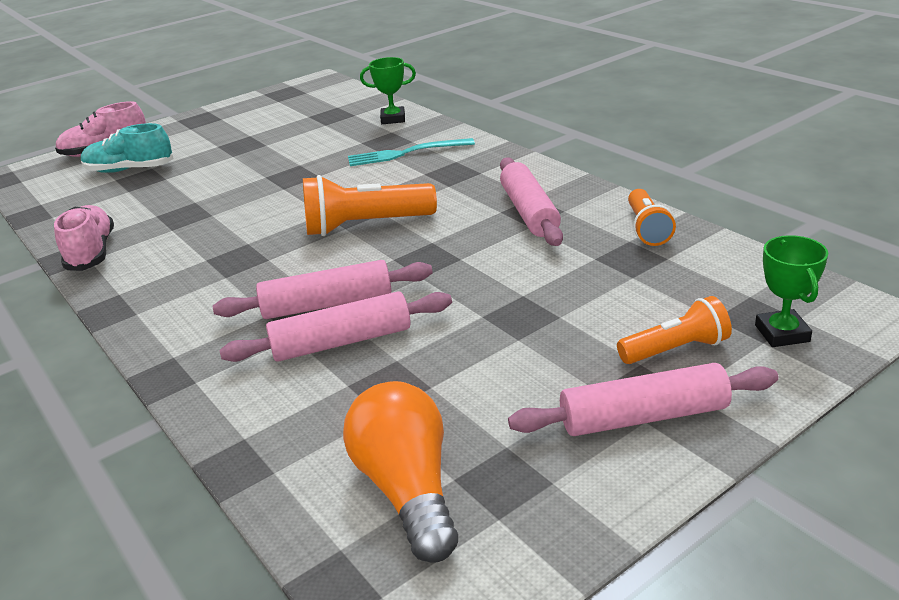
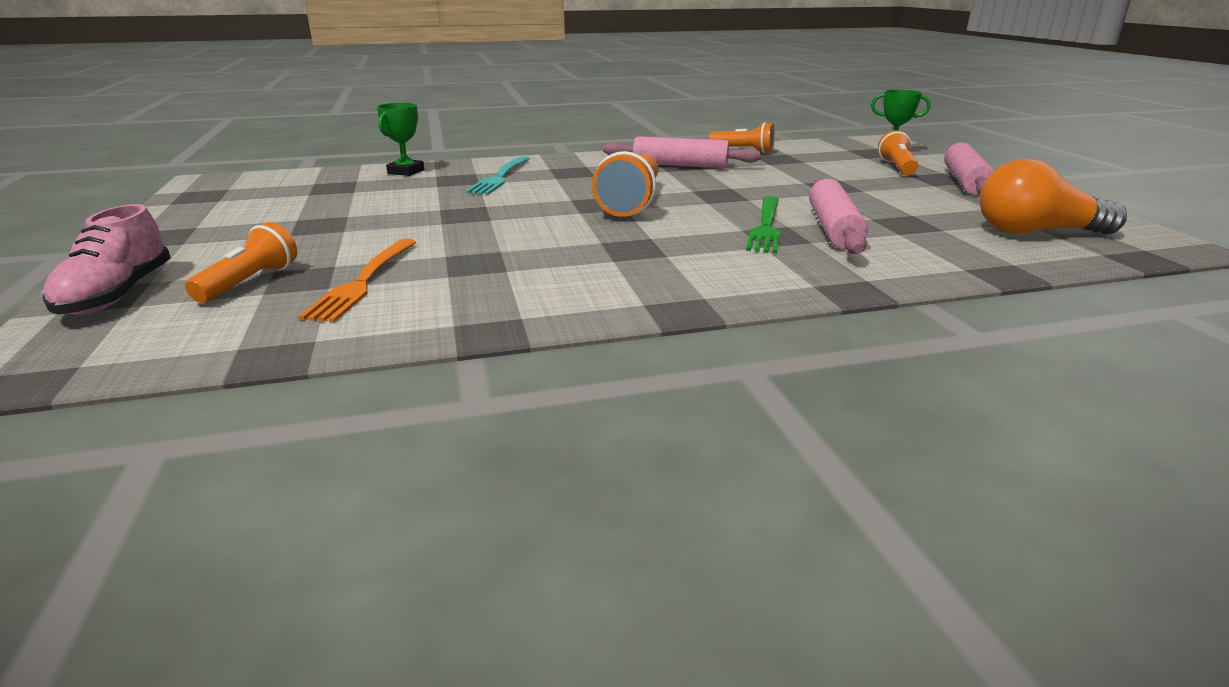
camera: 70 degrees left, 5 degrees down
(92, 253) = (501, 315): pink shoe -> none
(130, 170) = (250, 282): turquoise shoe -> orange flashlight
(137, 196) = (363, 282): none -> orange fork
(327, 304) = (766, 227): pink rolling pin -> green fork

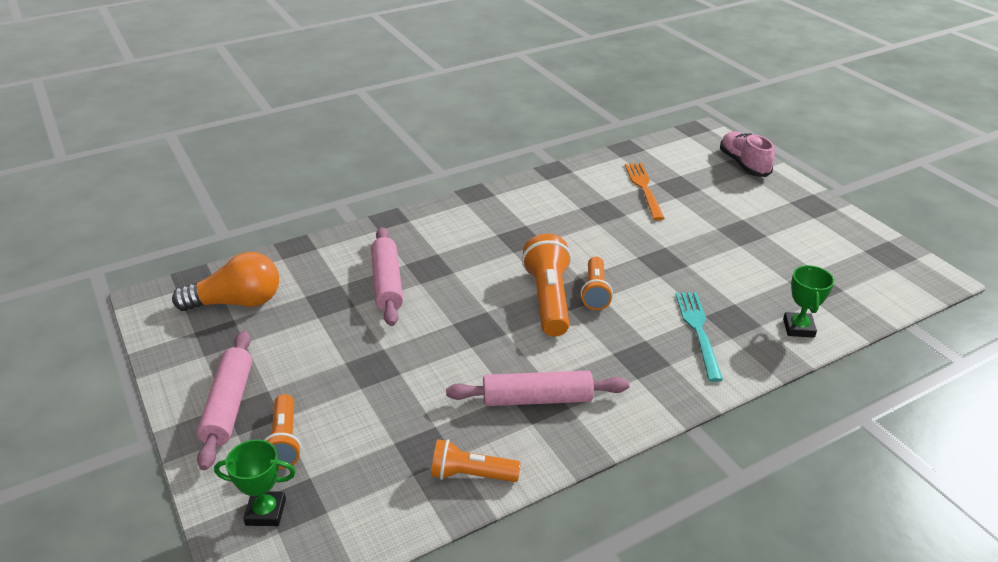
camera: 165 degrees right, 10 degrees up
(250, 282) = (698, 180): orange flashlight -> orange flashlight (595, 292)
(766, 227) = (436, 278): green fork -> none

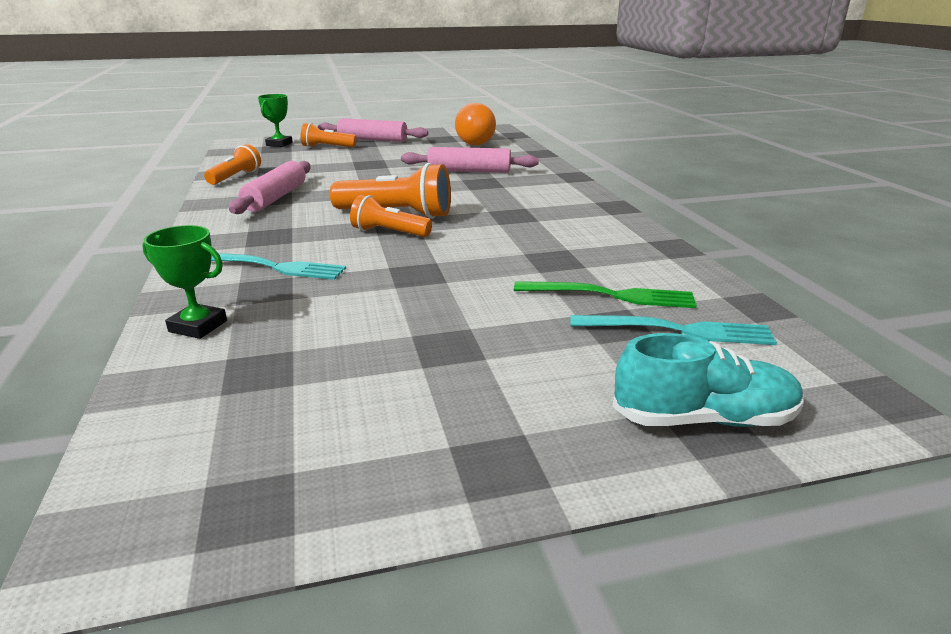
camera: 105 degrees right, 10 degrees down
(643, 188) = (612, 295): orange fork -> green fork
(671, 168) = (680, 330): none -> turquoise fork
(743, 164) = (703, 419): pink shoe -> turquoise shoe

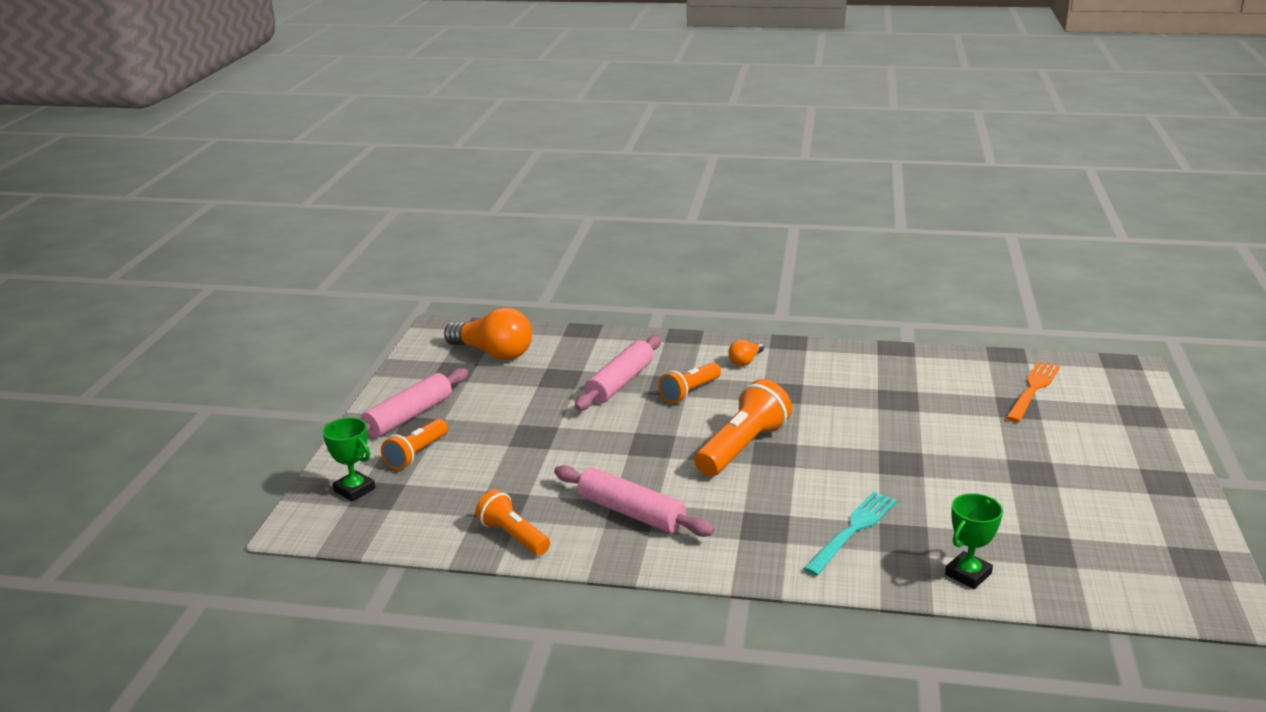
camera: 65 degrees left, 0 degrees up
(389, 233) = (794, 460): orange flashlight -> orange flashlight (690, 392)
(556, 197) = (745, 361): none -> orange light bulb
(612, 295) = (973, 395): green fork -> none
(680, 330) = (1033, 389): turquoise fork -> orange fork
(703, 419) = (1134, 414): turquoise shoe -> none

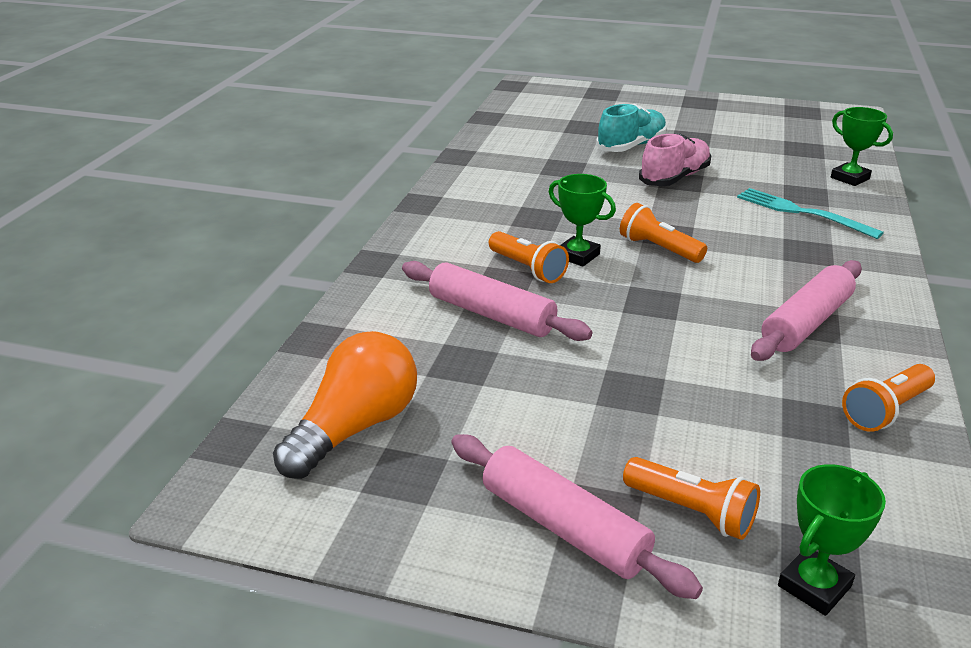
camera: 85 degrees left, 5 degrees up
(717, 411) = (577, 256): none -> green trophy
(742, 448) = (659, 249): orange flashlight -> orange flashlight, size x0.63
(745, 361) = (458, 230): orange light bulb -> none
(904, 458) = (674, 178): none -> pink shoe
(978, 434) = (631, 146): none -> turquoise shoe
(1033, 389) = (554, 117): orange fork -> none

